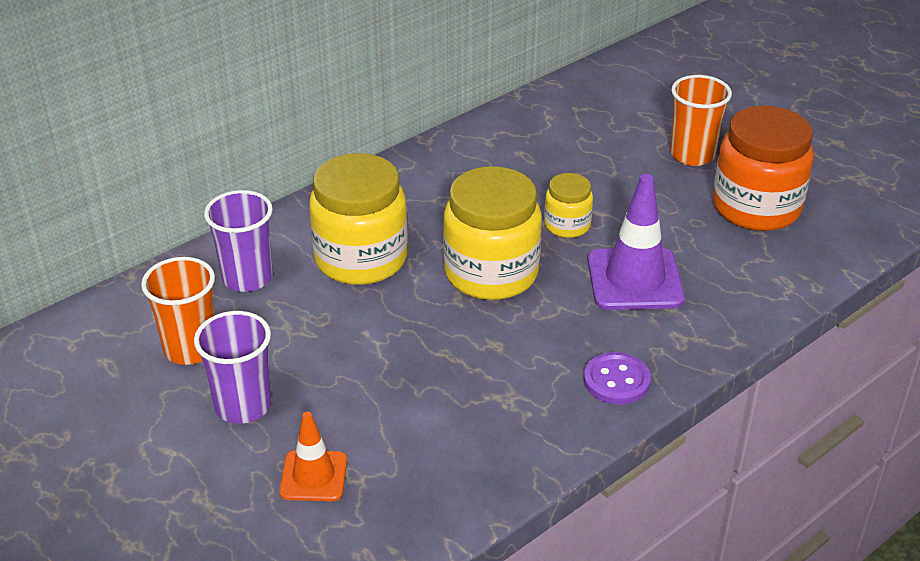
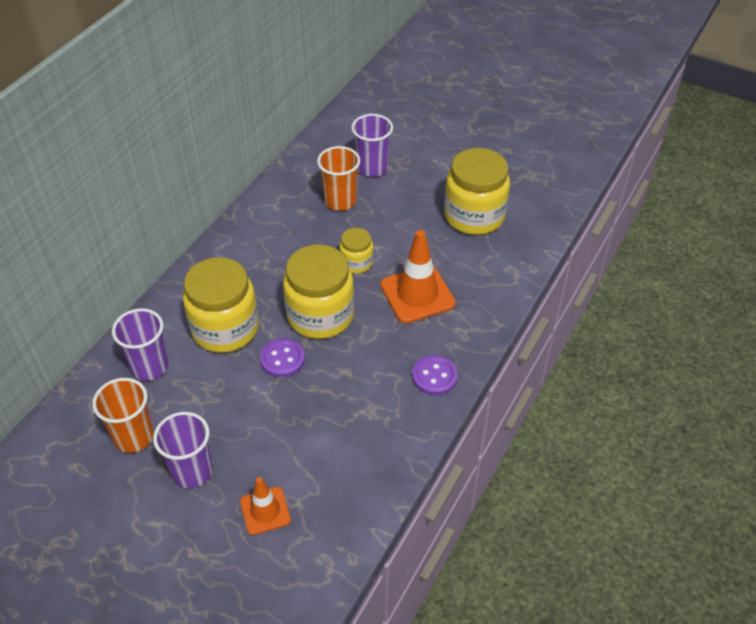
camera: 20 degrees left, 10 degrees up
(418, 310) = (282, 359): none -> purple button
(635, 280) = (417, 294): purple traffic cone -> orange traffic cone
(637, 125) = (372, 168): none -> purple cup
(692, 155) = (418, 183): orange cup -> orange cup (340, 201)
(756, 207) = (474, 216): orange jar -> yellow jar

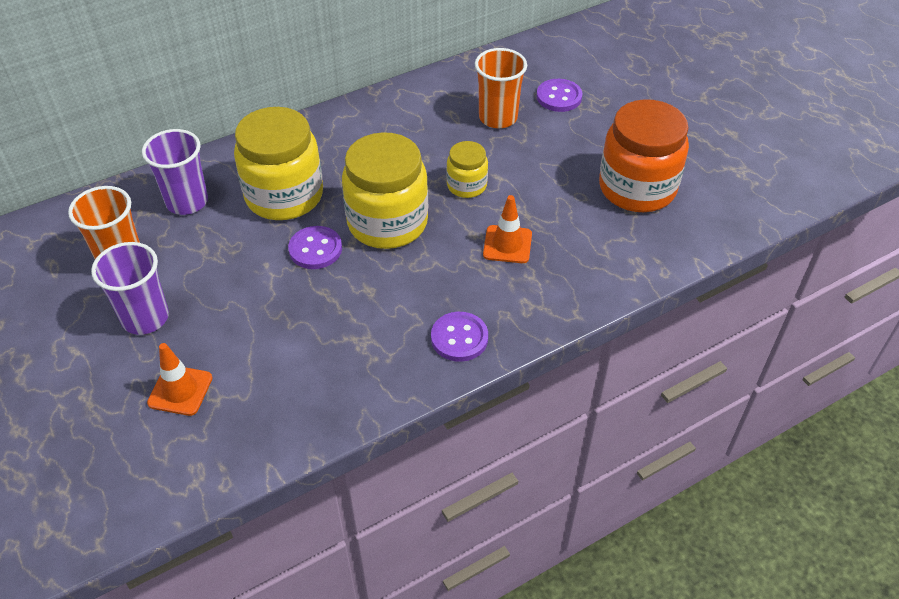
camera: 30 degrees right, 0 degrees up
(372, 168) = (559, 97): purple cup -> purple button
(417, 294) = (507, 244): orange traffic cone -> orange traffic cone, size x0.60
(474, 216) = (637, 188): yellow jar -> orange jar

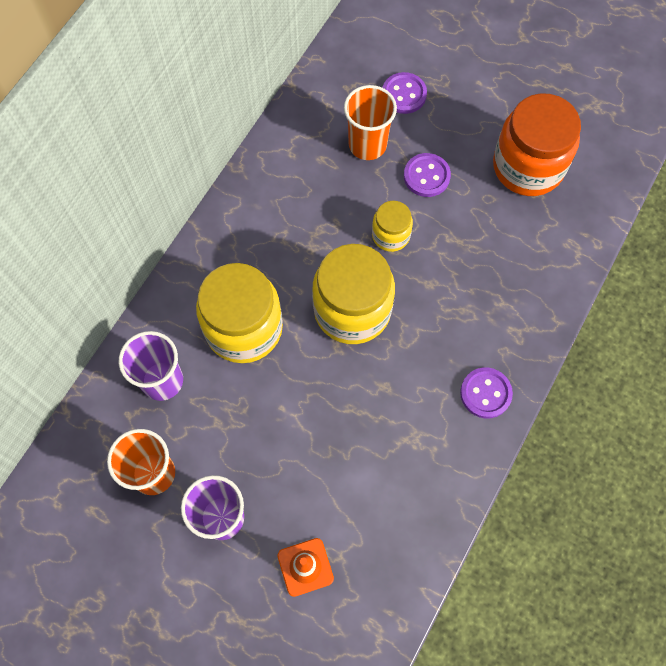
camera: 30 degrees left, 20 degrees up
(315, 249) = (312, 370): purple button -> purple button (426, 176)
(507, 244) = (463, 280): orange traffic cone -> none

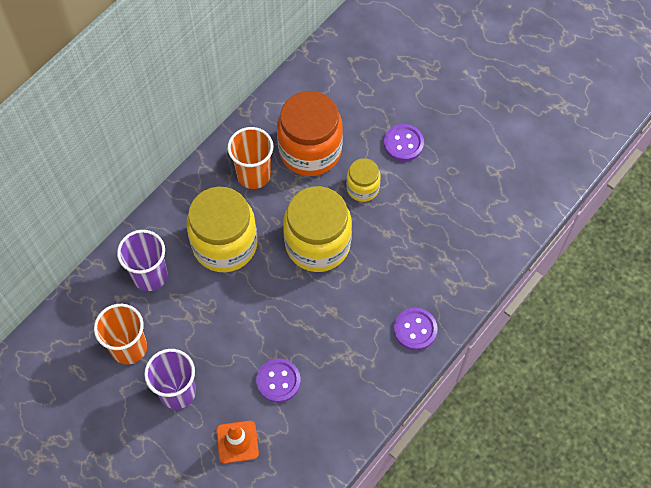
camera: 10 degrees right, 5 degrees down
(367, 145) = (358, 110): orange cup -> orange cup (254, 175)
(404, 94) = (398, 72): purple button -> purple button (278, 381)
(528, 167) = (492, 149): orange jar -> orange jar (310, 150)

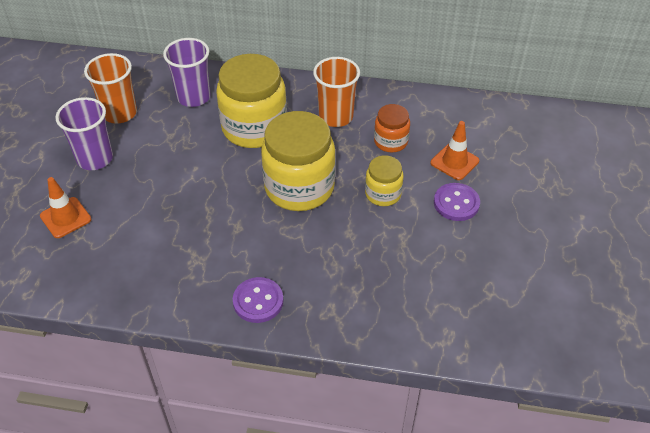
camera: 60 degrees right, 15 degrees down
(278, 381) = (141, 220): purple button -> none
(310, 150) = (390, 141): orange jar -> orange jar, size x0.52
(361, 119) = (454, 162): none -> orange traffic cone

